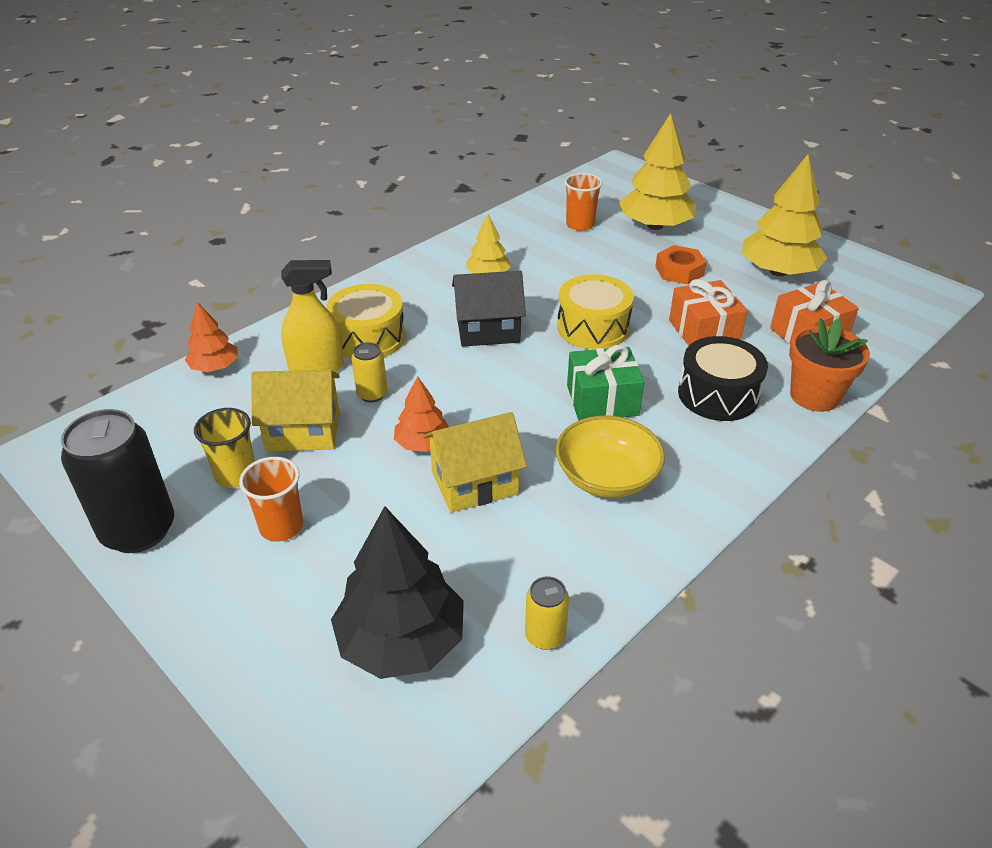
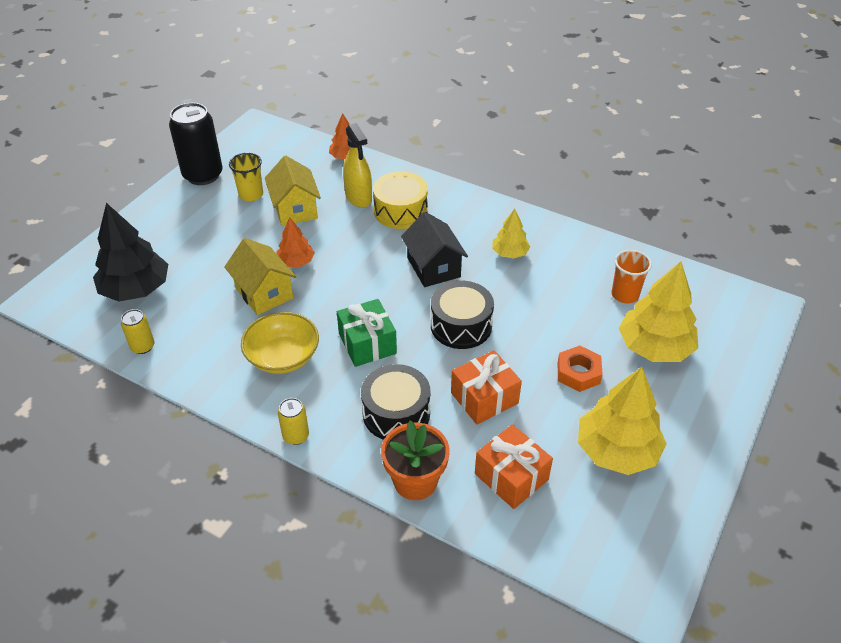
camera: 75 degrees right, 5 degrees up
(281, 526) = (213, 223): orange cup -> none
(372, 394) = (339, 228): yellow can -> yellow can (296, 436)
(593, 327) = (461, 326): yellow drum -> black drum

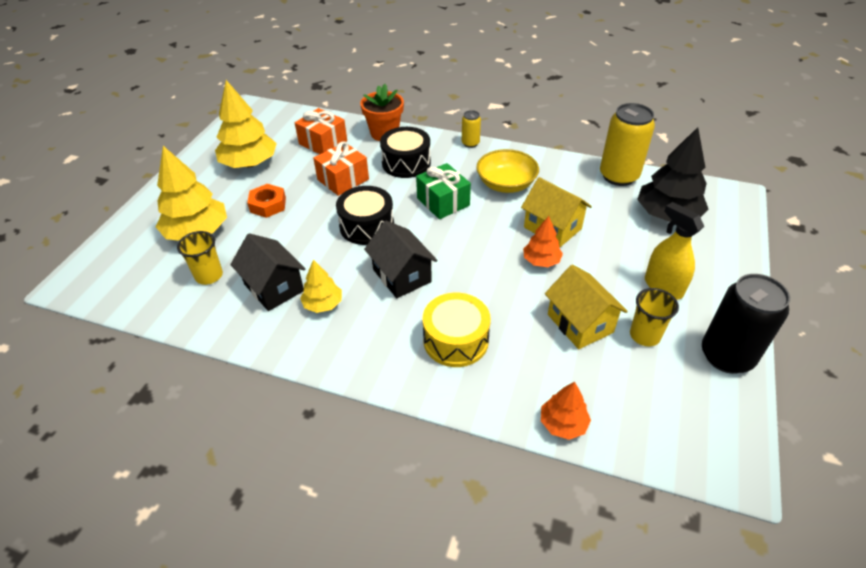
camera: 170 degrees right, 0 degrees up
(143, 346) = (618, 176): yellow can -> yellow can, size x2.05
(358, 197) = (514, 352): yellow spray bottle -> yellow spray bottle (663, 287)
(557, 274) = (274, 287): none -> black house
(625, 295) = (209, 276): orange cup -> yellow cup

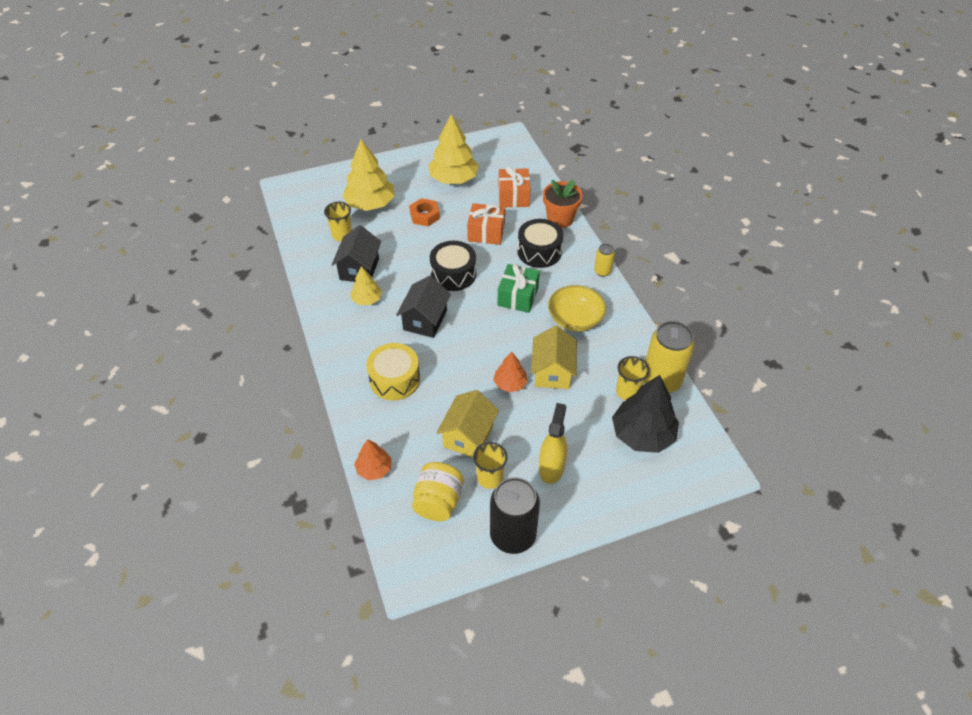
camera: 50 degrees right, 5 degrees up
(614, 199) = (627, 392): none -> yellow cup
(647, 391) = (438, 502): none -> yellow jar

